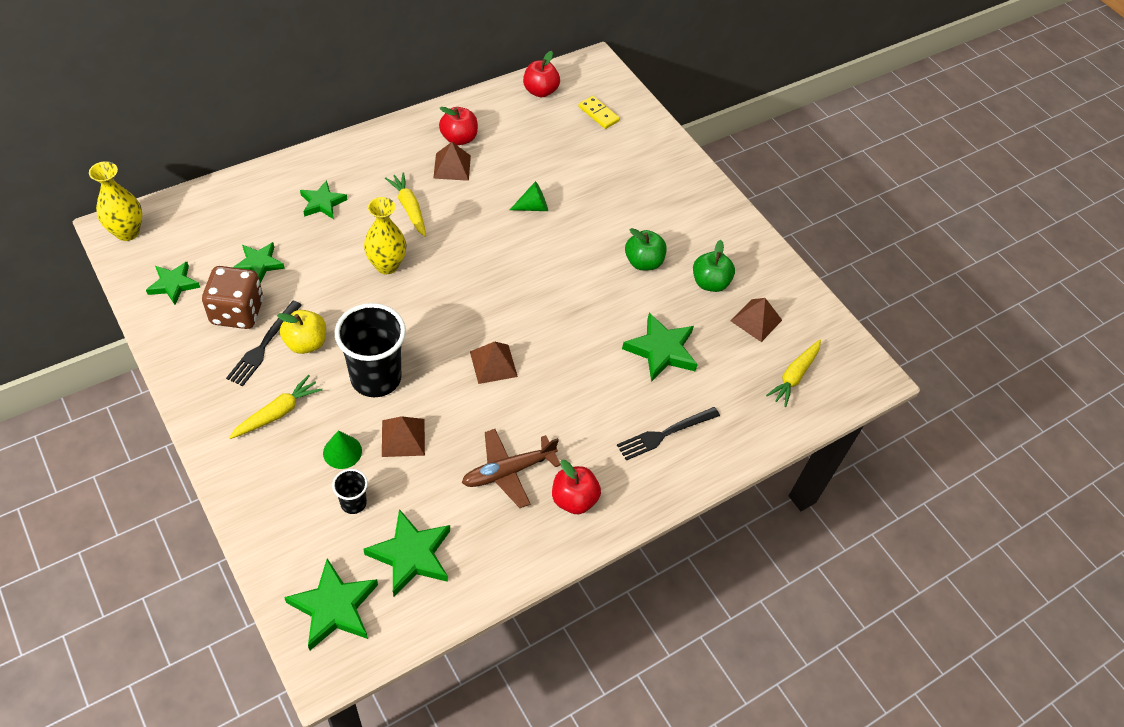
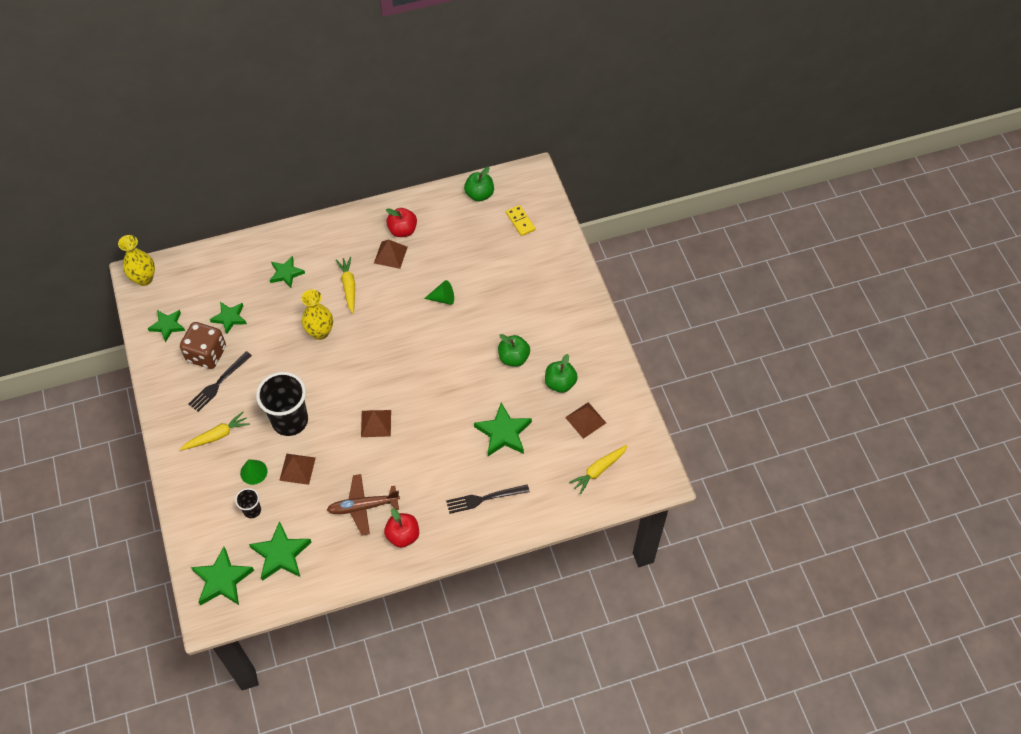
camera: 20 degrees right, 5 degrees up
(306, 343) = (248, 386): yellow apple -> none
(540, 91) = (479, 194): red apple -> green apple

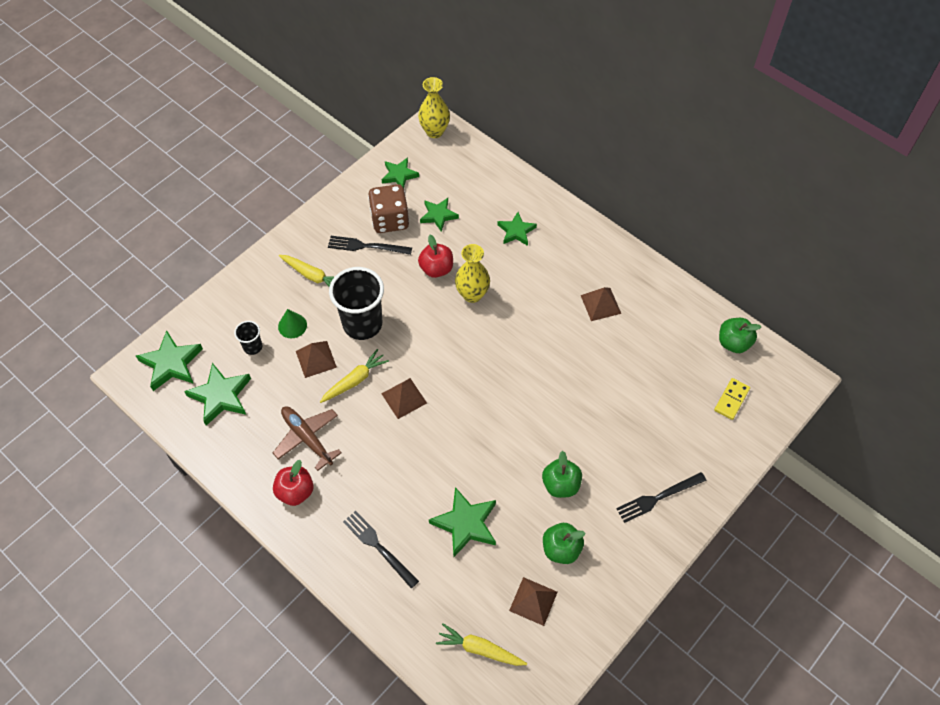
camera: 60 degrees right, 0 degrees up
(348, 287) = (538, 289): yellow carrot -> yellow carrot (355, 380)
(402, 230) = (636, 298): red apple -> red apple (436, 269)
(443, 298) = (584, 378): green cone -> none
(561, 305) = (658, 497): none -> black fork

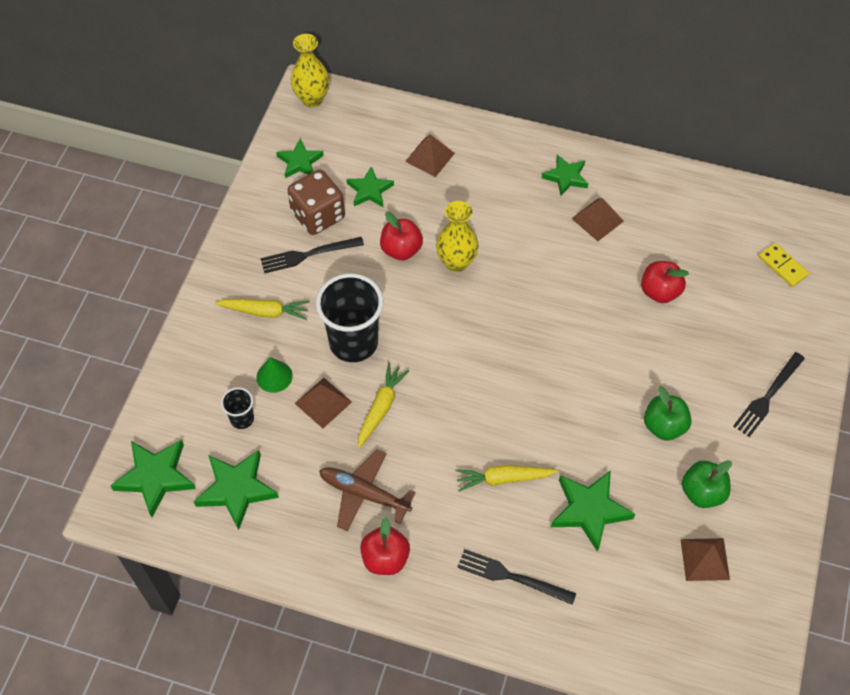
camera: 25 degrees left, 0 degrees up
(404, 398) = (446, 404): brown pyramid -> brown pyramid (430, 157)
(480, 649) = (679, 634): yellow carrot -> yellow carrot (503, 479)
(516, 231) = (465, 176): green star -> green star (566, 177)
(618, 379) = (659, 291): none -> red apple
(731, 400) = (782, 266): yellow domino -> yellow domino turned 45 degrees counterclockwise
(733, 343) = (752, 207): green apple -> none

